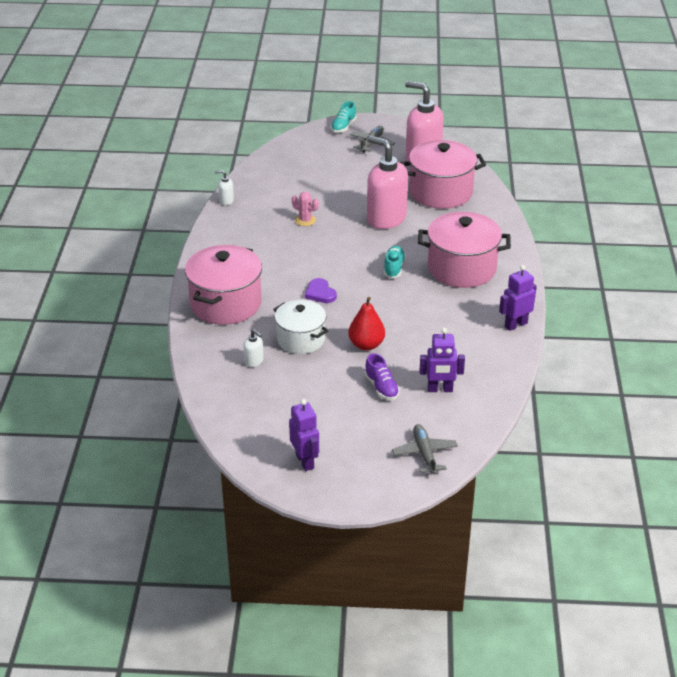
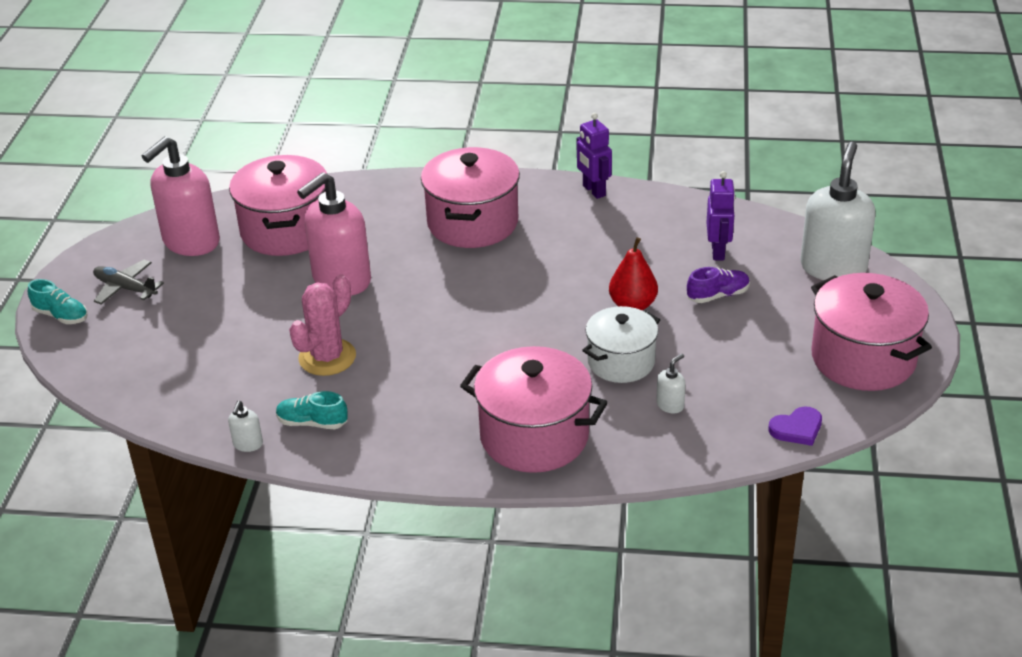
camera: 85 degrees left, 0 degrees up
(305, 220) = (327, 357): pink cactus -> pink cactus, size x1.75
(305, 461) = (863, 358): purple robot -> pink pot
(320, 293) = (515, 344): purple heart -> purple heart (797, 428)
(394, 268) = (464, 278): turquoise shoe -> turquoise shoe (312, 423)
(424, 453) = (833, 268): grey plane -> white soap dispenser

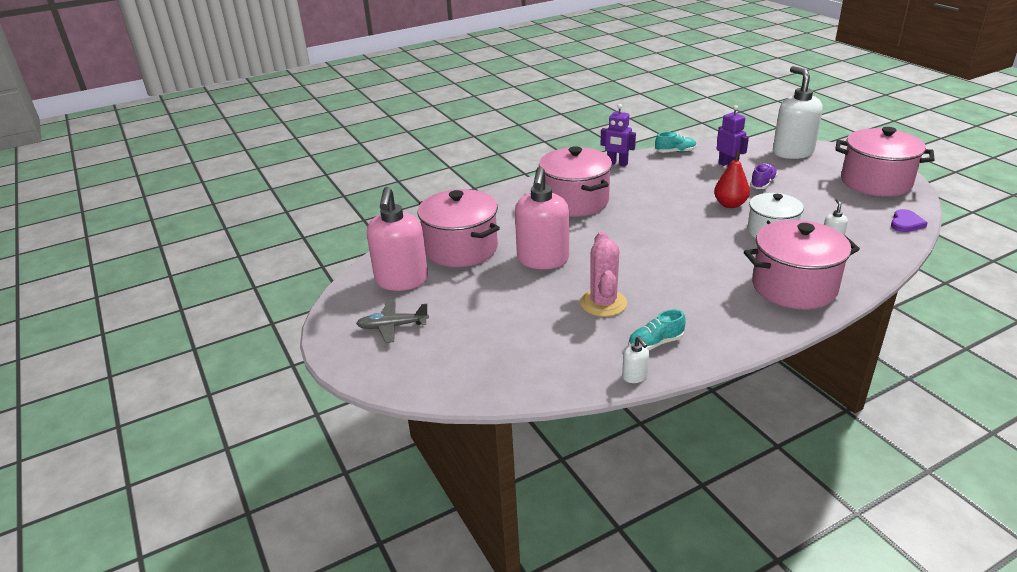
camera: 35 degrees left, 5 degrees down
(61, 316) = (365, 365): turquoise shoe -> turquoise shoe (675, 152)

